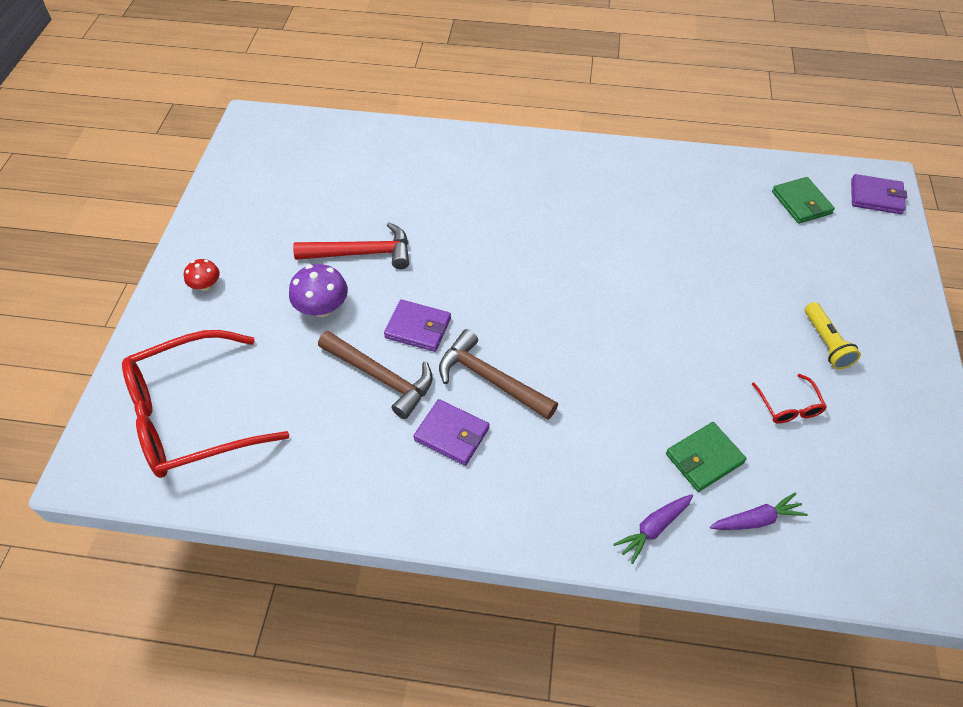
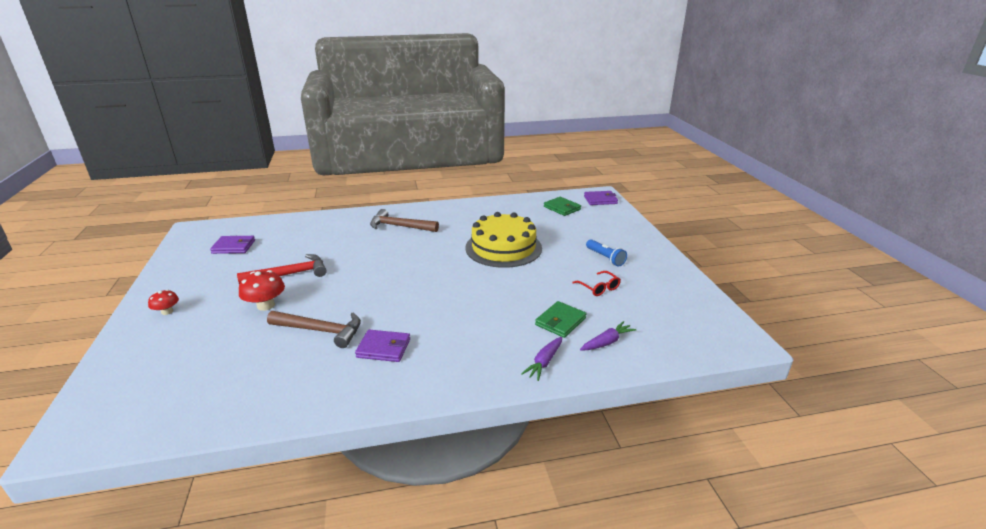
camera: 20 degrees left, 25 degrees down
(192, 416) = (164, 385): red glasses -> none
(322, 308) = (266, 305): purple mushroom -> red mushroom
(418, 328) = (342, 301): purple wallet -> purple wallet (234, 247)
(491, 379) = (403, 315): brown hammer -> brown hammer (400, 226)
(673, 276) = (503, 248): none -> yellow cake
(826, 343) = (605, 258): yellow flashlight -> blue flashlight

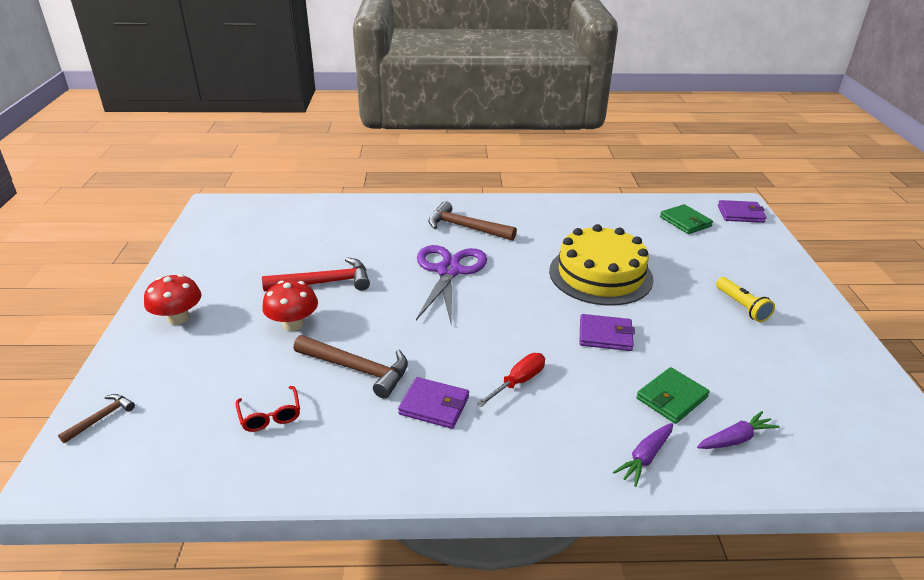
camera: 10 degrees right, 5 degrees up
(103, 392) = (101, 418): none -> brown hammer
(167, 312) = (178, 318): red mushroom -> red mushroom, size x1.63
(234, 247) = (260, 235): purple wallet -> purple wallet (605, 335)
(389, 257) = (449, 271): none -> purple scissors
(447, 325) = (518, 382): none -> red screwdriver
(599, 288) = (729, 352): red glasses -> red glasses (270, 416)
(605, 258) = (741, 306): blue flashlight -> yellow flashlight

